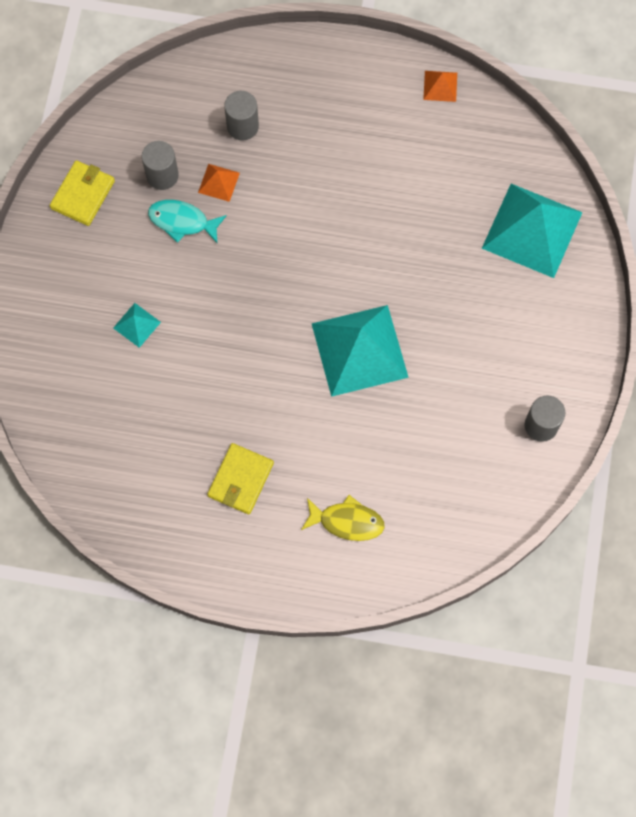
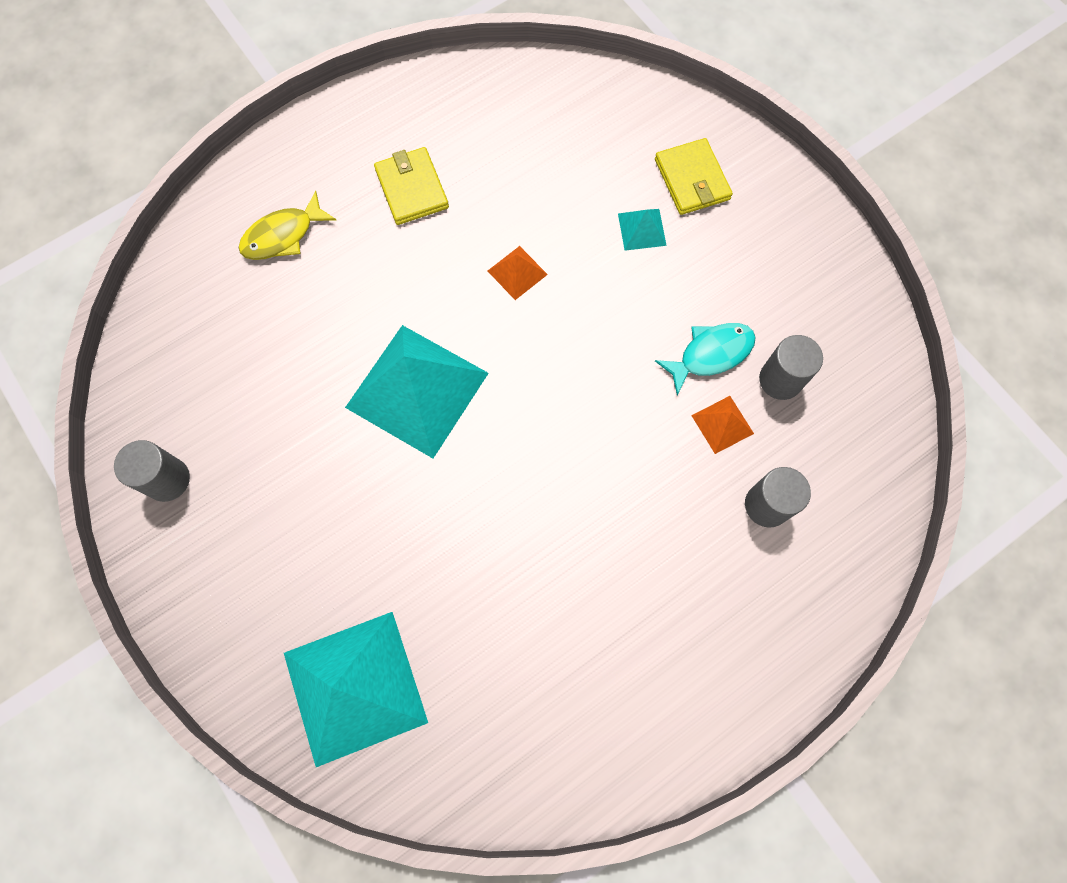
camera: 135 degrees right, 0 degrees up
(83, 195) = (825, 294): yellow wallet -> yellow wallet (692, 179)
(440, 86) = (619, 769): orange pyramid -> orange pyramid (517, 272)

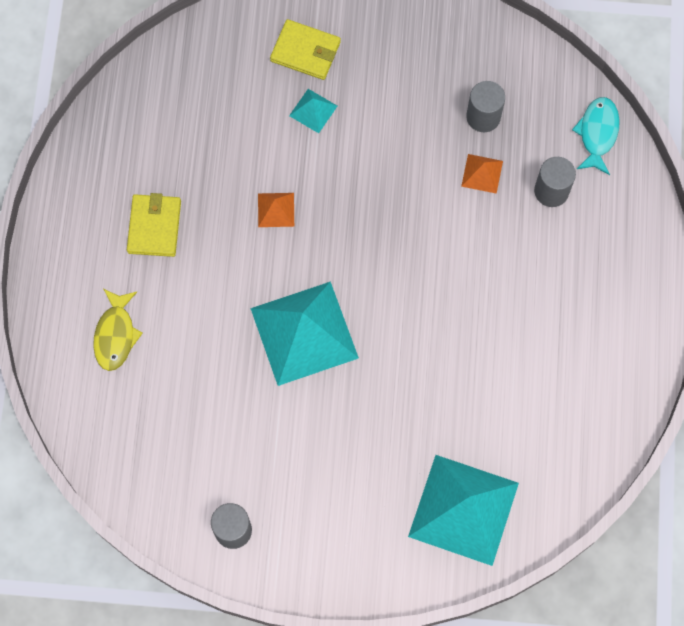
camera: 50 degrees left, 0 degrees up
(412, 189) = (154, 227): yellow wallet -> yellow wallet turned 75 degrees clockwise
(711, 354) = (432, 142): turquoise fish -> turquoise fish (597, 133)

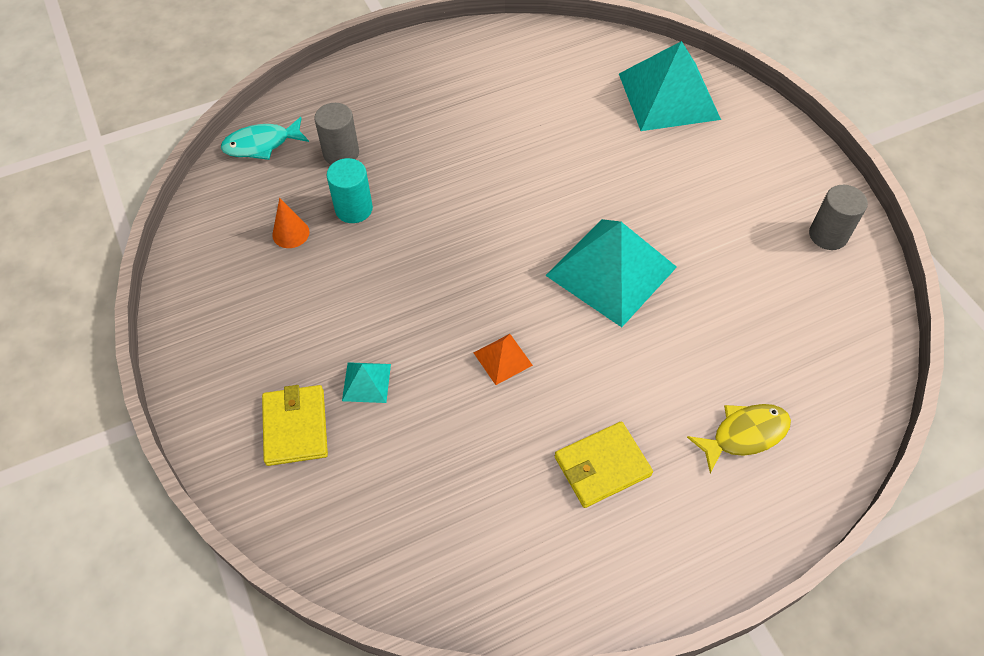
camera: 120 degrees left, 15 degrees down
(482, 173) = (354, 209): orange pyramid -> turquoise cylinder
(483, 117) = (291, 233): grey cylinder -> orange cone

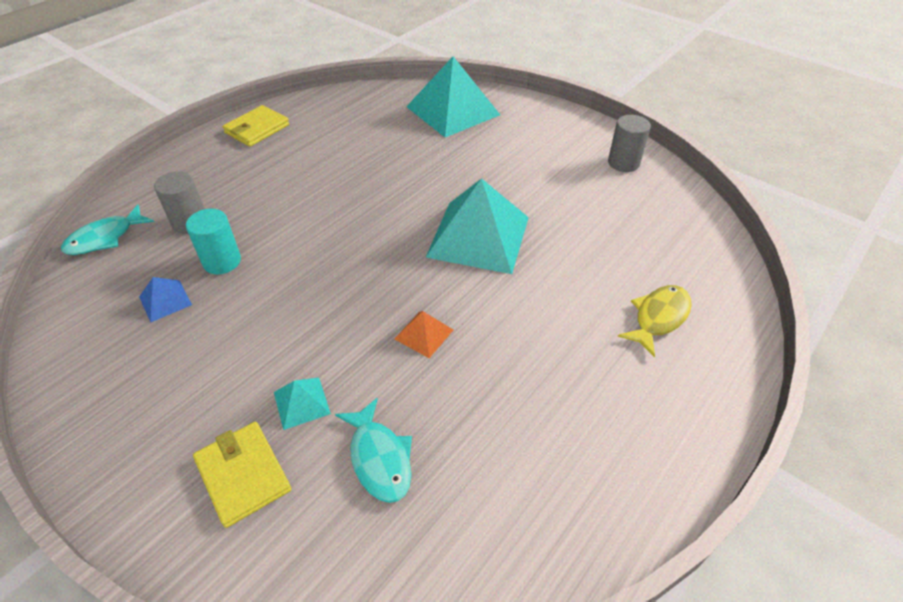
camera: 25 degrees left, 10 degrees down
(291, 233) = (165, 300): orange cone -> blue pyramid
(408, 460) = (379, 458): none -> turquoise fish
(602, 466) = (562, 388): yellow wallet -> yellow wallet (257, 129)

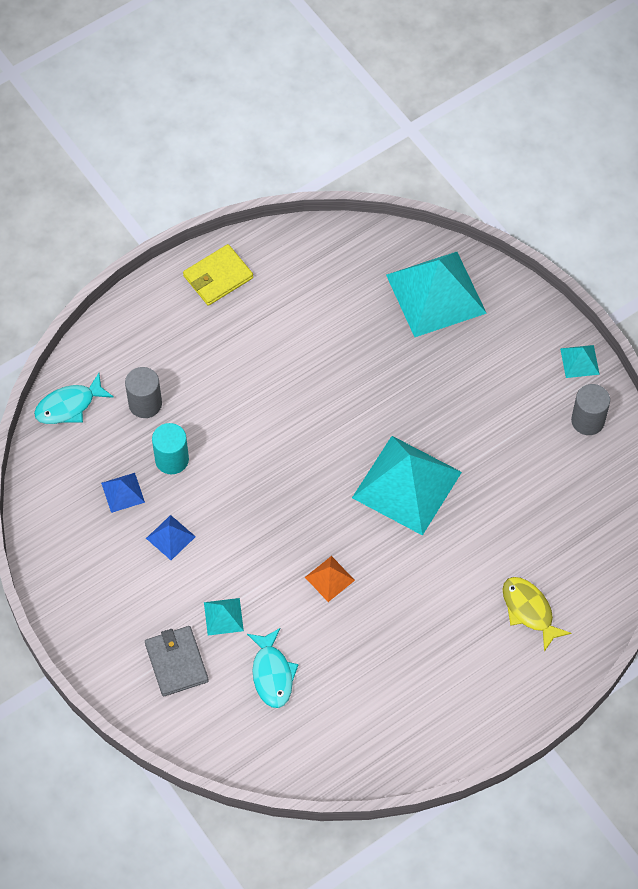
camera: 15 degrees right, 15 degrees up
(225, 332) = (170, 537): none -> blue pyramid
(243, 475) = (176, 662): yellow wallet -> grey wallet
(593, 129) = (579, 361): none -> turquoise pyramid
(658, 318) = (529, 610): yellow fish -> yellow fish turned 90 degrees counterclockwise

